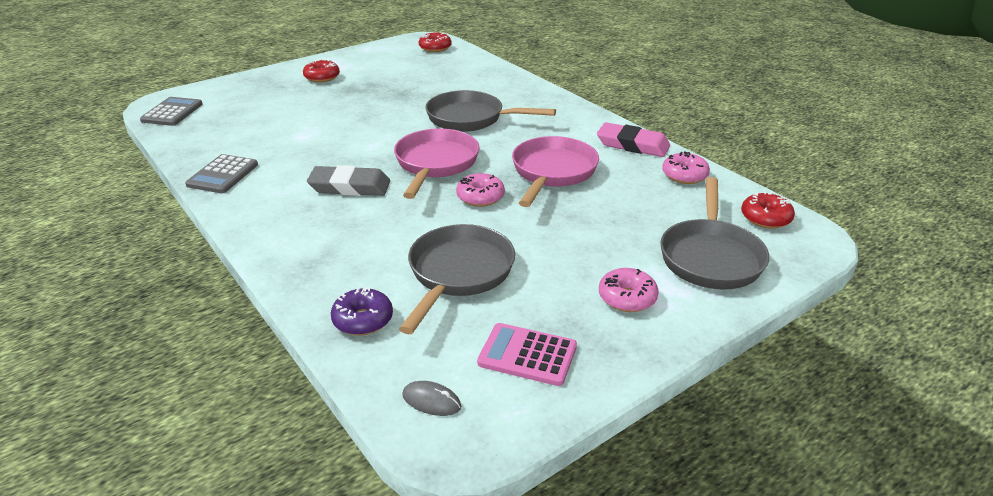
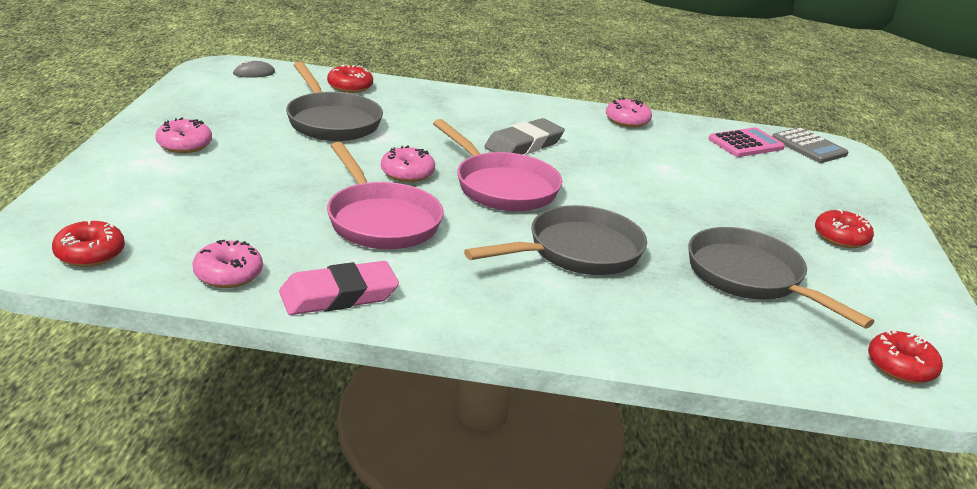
camera: 130 degrees right, 5 degrees down
(222, 175) = (627, 121): grey calculator -> pink donut
(363, 320) = (350, 87): purple donut -> red donut
(527, 355) = (223, 101): pink calculator -> pink calculator (746, 144)
(710, 257) = (132, 195): grey pan -> grey pan (750, 278)

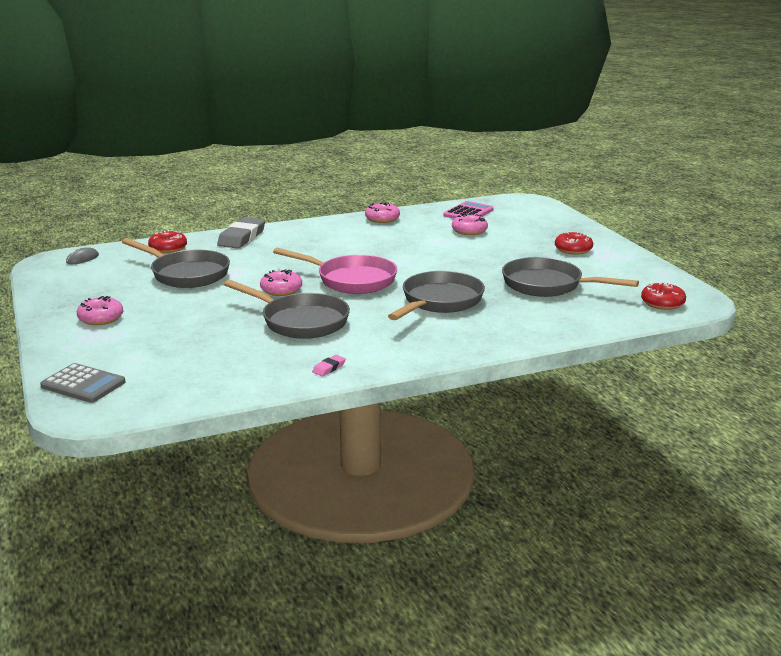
camera: 25 degrees left, 5 degrees down
(90, 254) = (134, 399): red donut -> none
(228, 274) = (244, 380): pink donut -> pink donut (469, 231)
(338, 295) = (329, 368): pink eraser -> pink eraser, size x0.44
(380, 221) = (300, 321): pink pan -> grey pan
(524, 145) = (334, 251): grey eraser -> grey eraser (242, 237)
(808, 147) = (506, 204): grey calculator -> grey calculator (83, 384)

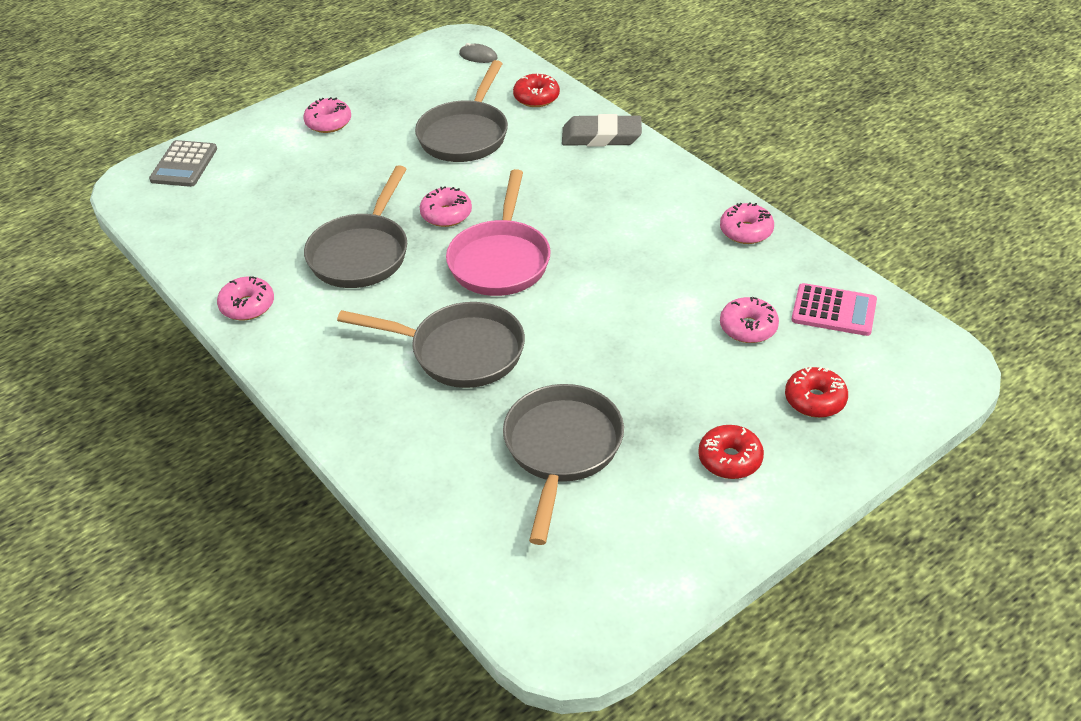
camera: 75 degrees right, 20 degrees up
(329, 368) = (247, 306): pink eraser -> pink donut
(662, 303) = (542, 594): red donut -> red donut (815, 400)

